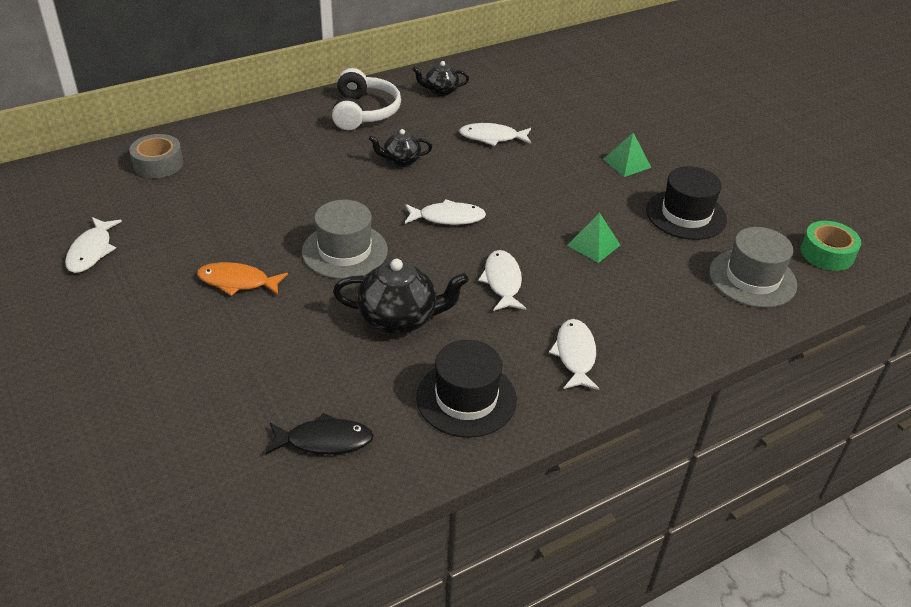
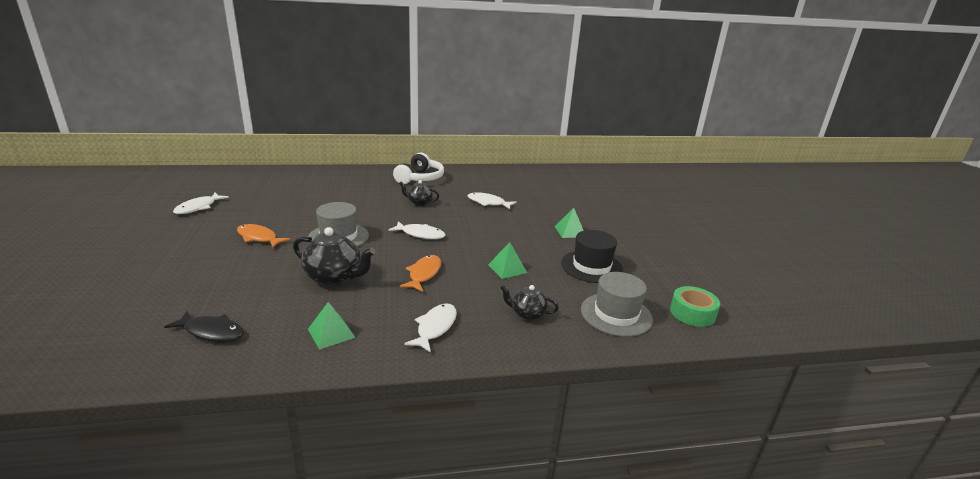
camera: 20 degrees right, 15 degrees down
(158, 164) = (279, 179): grey tape -> none
(440, 91) = (476, 177): black teapot -> black teapot (527, 314)
(466, 398) = (331, 333): black hat -> green pyramid
(502, 281) = (424, 274): white fish -> orange fish

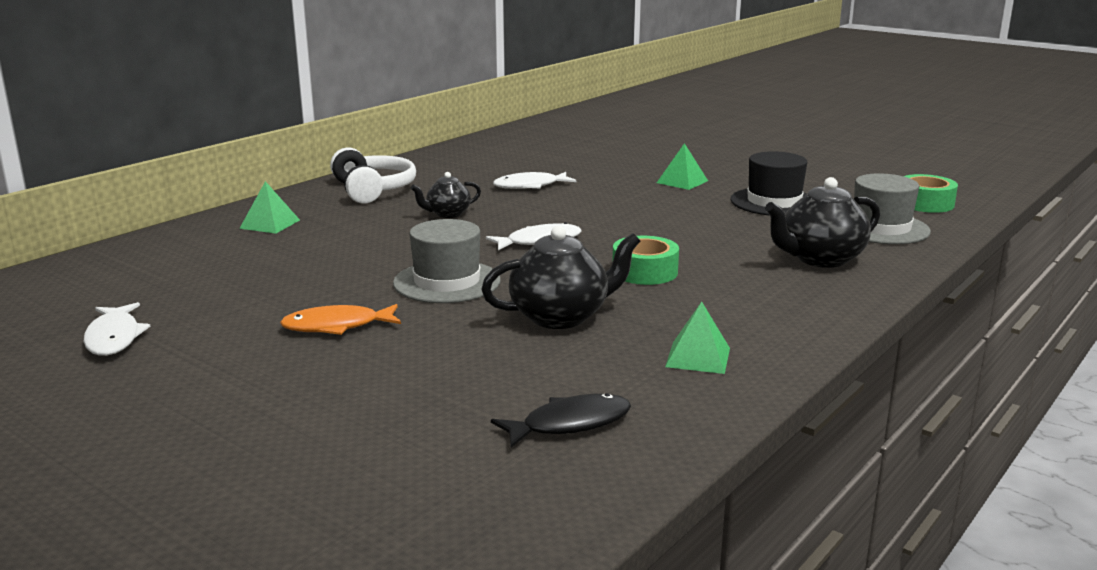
camera: 40 degrees left, 5 degrees down
(424, 274) = (644, 272): orange fish -> green tape
(435, 327) = (775, 305): white fish -> none
(507, 268) = (709, 233): green pyramid -> green pyramid (270, 224)
(527, 314) = (820, 259): black teapot -> black teapot, size x1.72

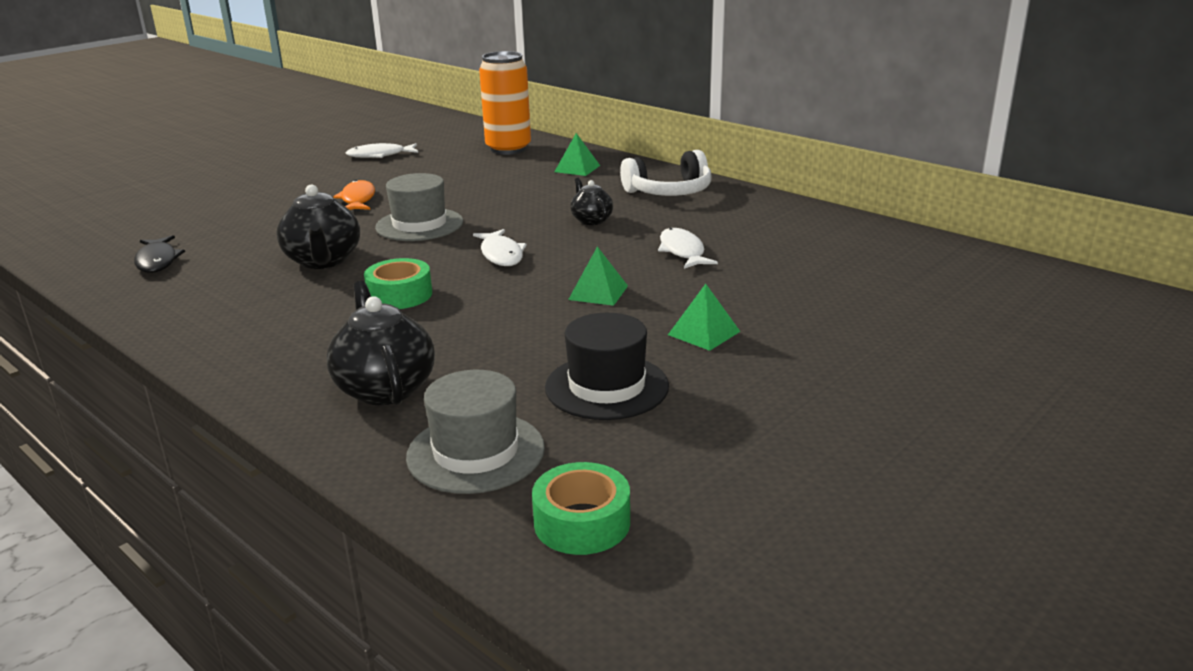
camera: 95 degrees right, 5 degrees up
(154, 259) = (508, 149): none -> orange can
(698, 357) = (209, 305): green pyramid -> green pyramid (598, 292)

